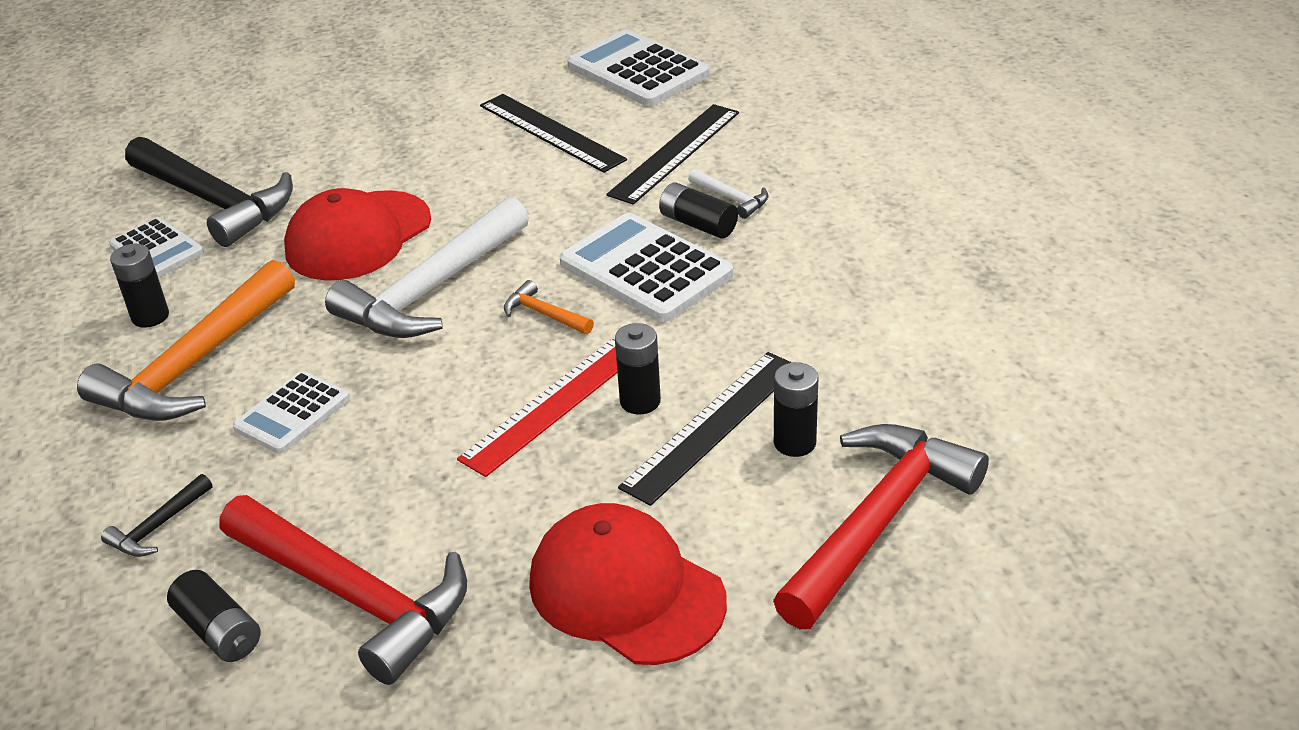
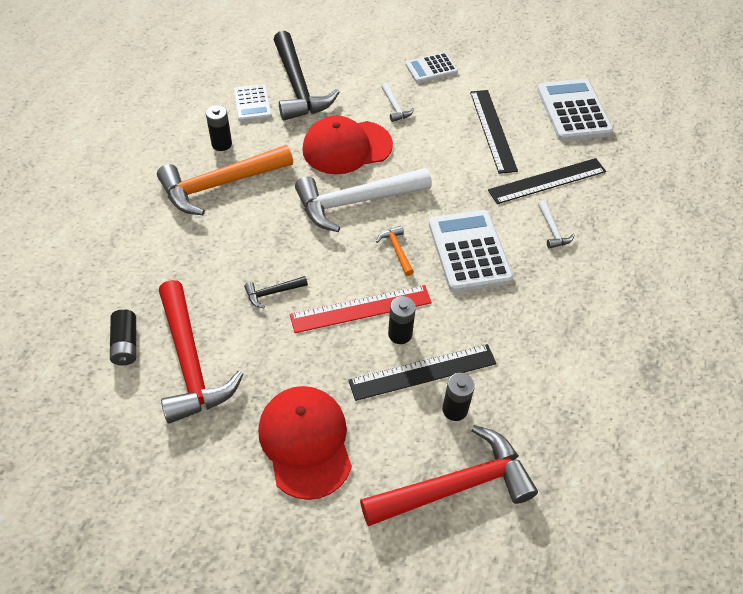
camera: 30 degrees right, 15 degrees up
(158, 526) = (142, 270): black hammer -> black hammer (273, 293)
(292, 413) = (240, 240): white calculator -> white calculator (431, 68)
(388, 164) = (395, 107): none -> white hammer
(698, 224) = (520, 237): black battery -> none

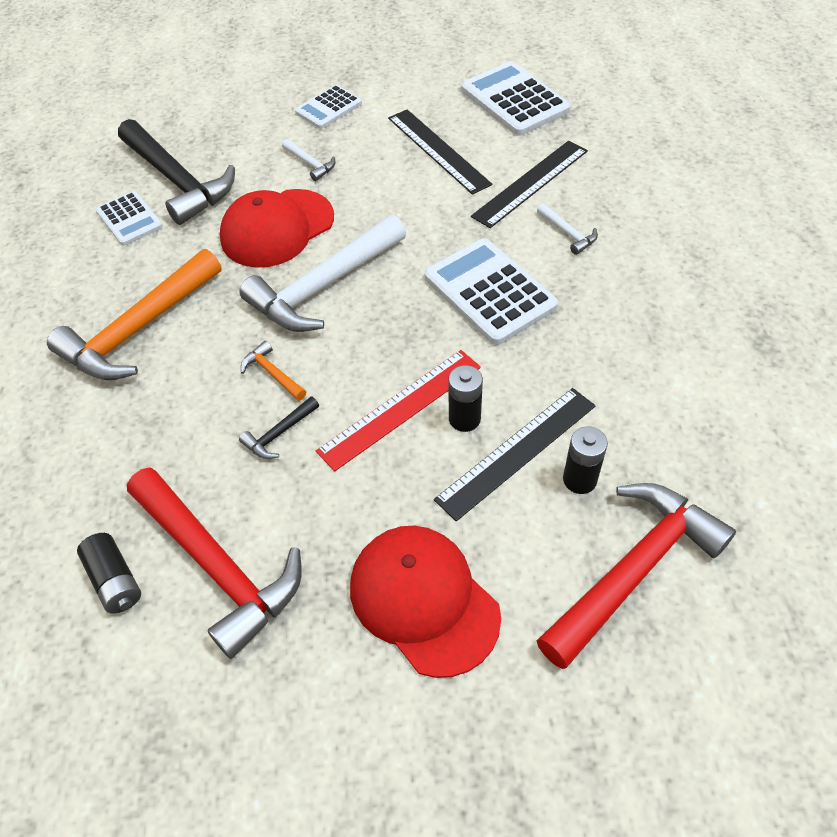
camera: 20 degrees left, 0 degrees up
(221, 144) = (114, 280): black battery -> none
(396, 250) = (404, 323): orange hammer -> orange hammer (272, 373)

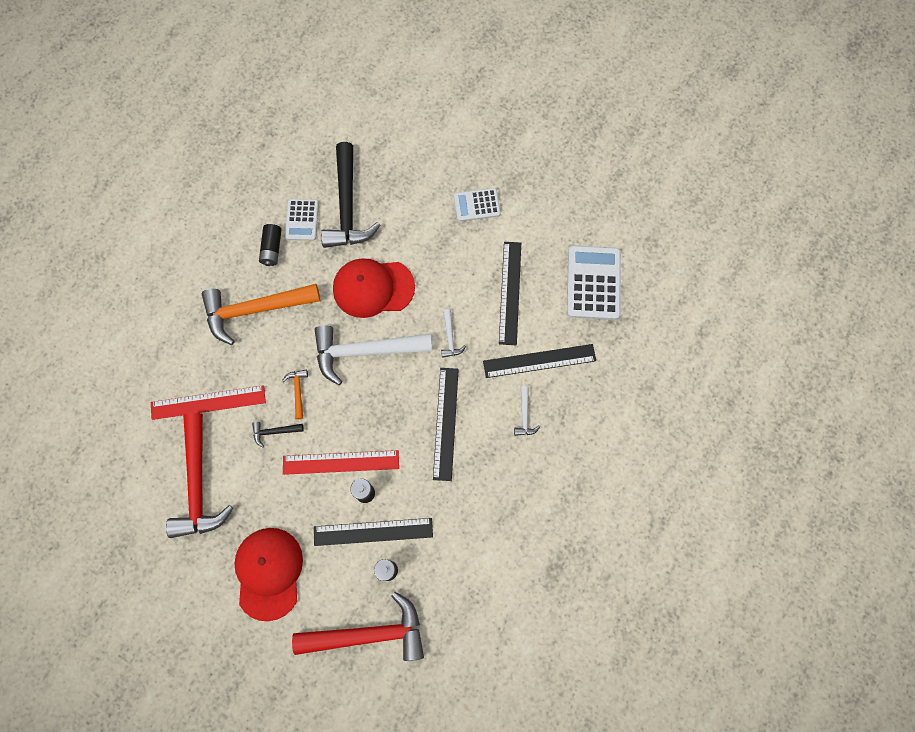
camera: 35 degrees right, 20 degrees up
(115, 580) = (152, 457): black battery -> black battery (272, 249)
(152, 462) = (208, 402): none -> red ruler
(310, 164) = (429, 248): white hammer -> white hammer (450, 337)
(489, 292) = (446, 423): white calculator -> black ruler

